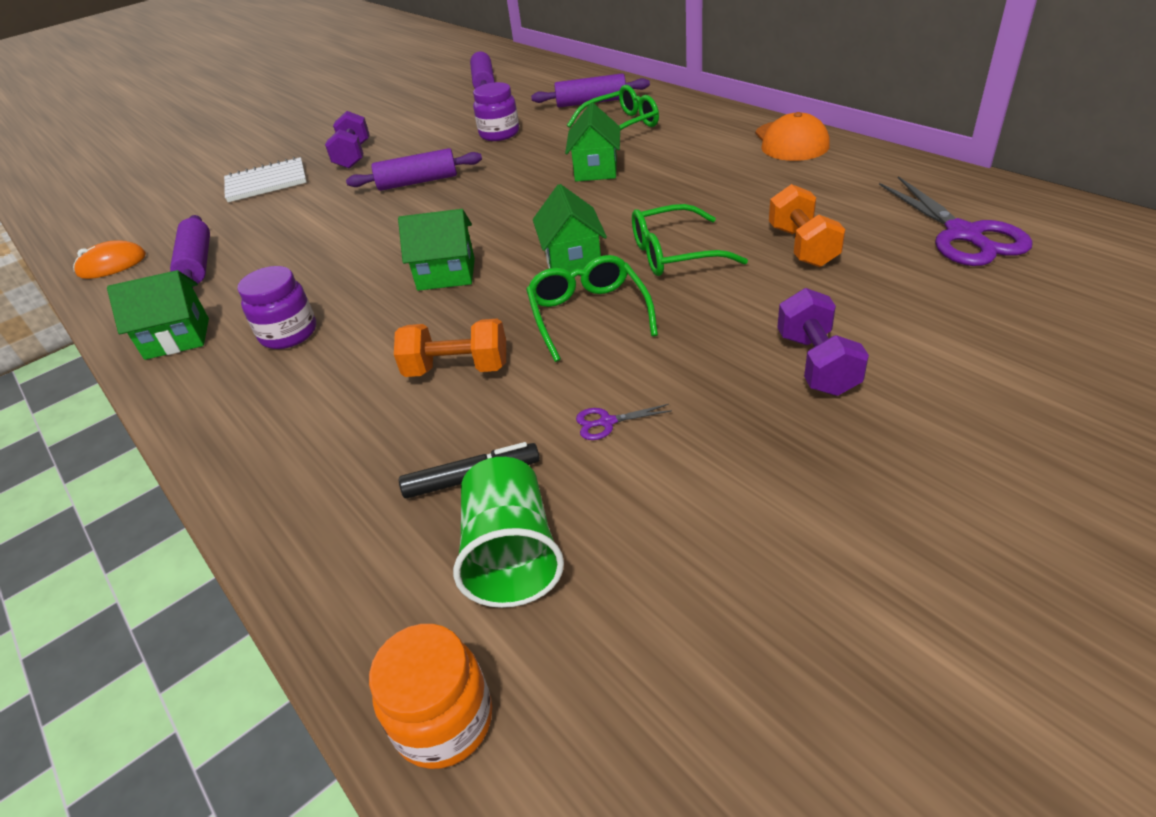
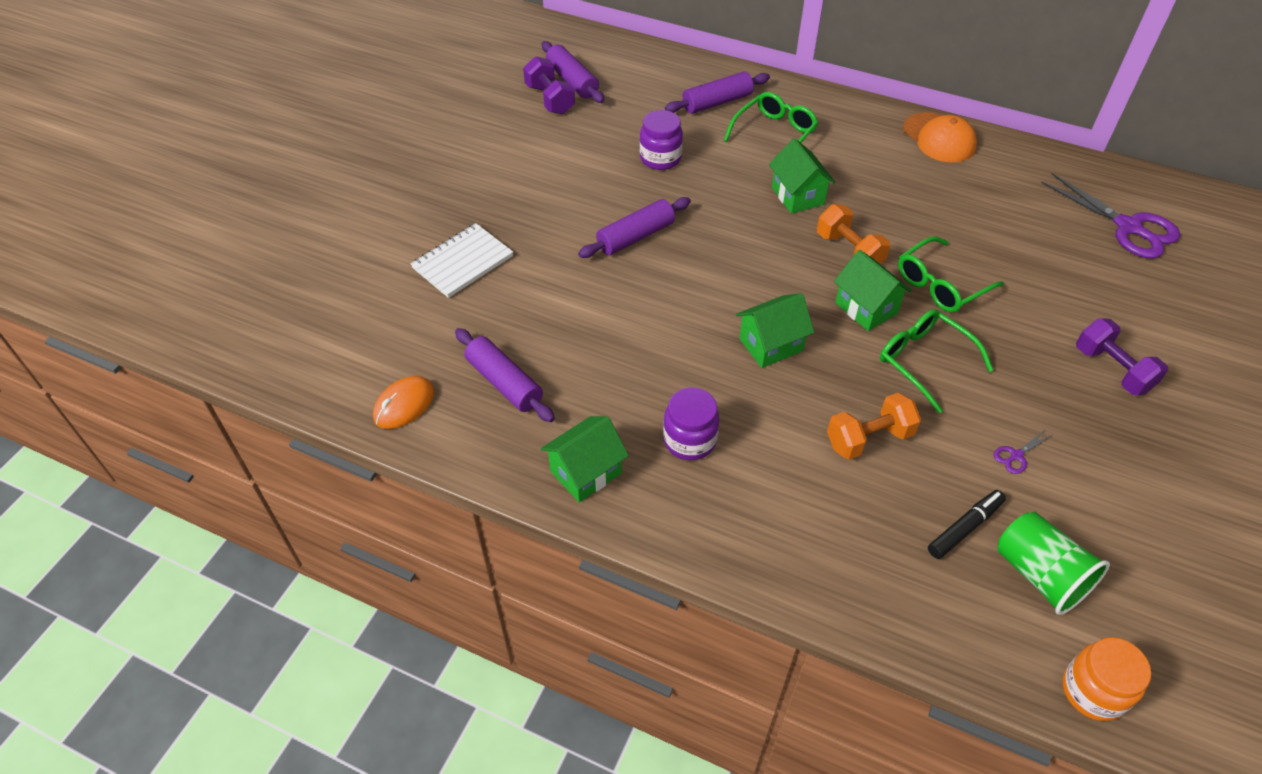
camera: 30 degrees left, 10 degrees up
(353, 156) = (527, 210): purple dumbbell -> purple dumbbell (550, 99)
(802, 246) = (1029, 259): orange dumbbell -> orange dumbbell (849, 251)

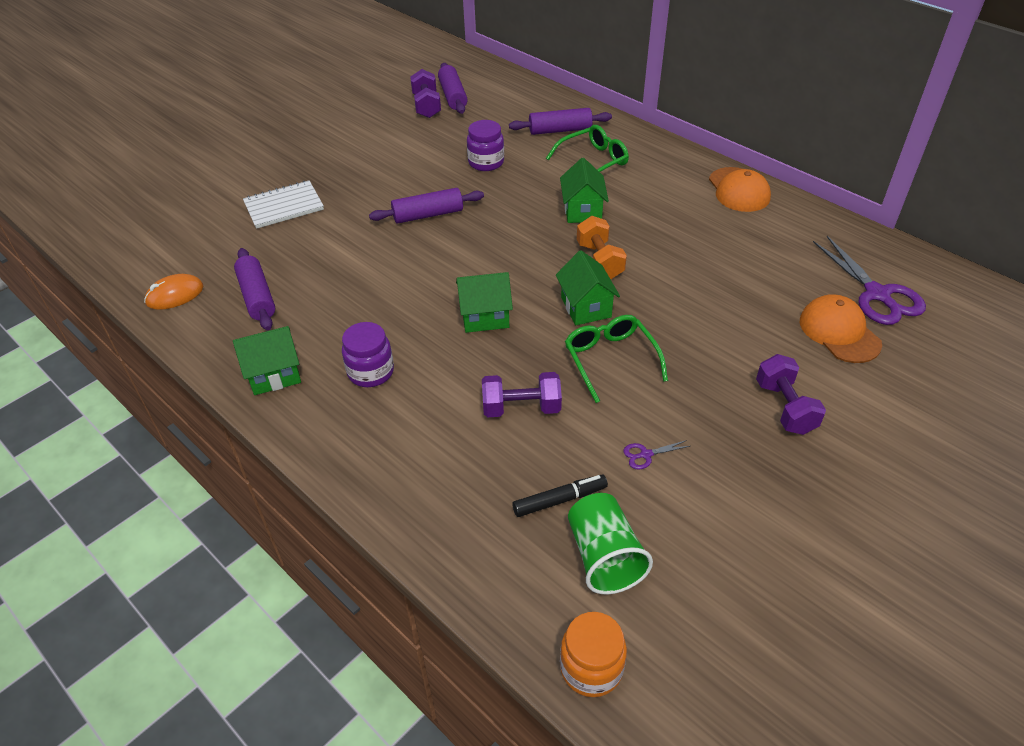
camera: 20 degrees right, 5 degrees down
(869, 438) = (521, 408): orange dumbbell -> purple dumbbell
(941, 284) = (665, 303): green glasses -> none
(1116, 276) = (839, 332): none -> orange cap

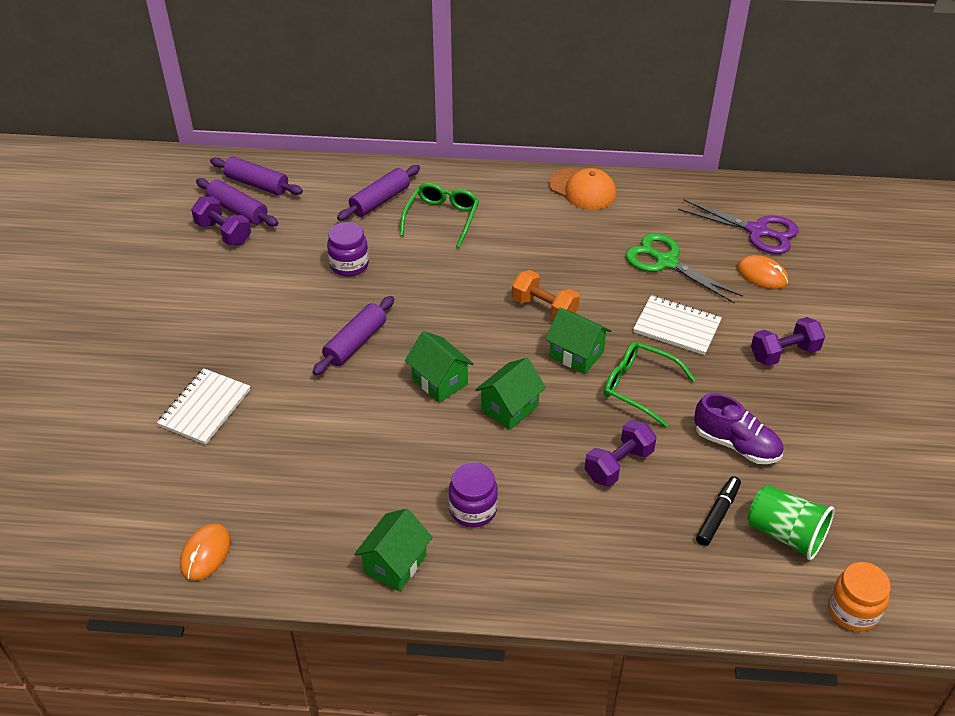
camera: 40 degrees left, 0 degrees up
(257, 297) = (290, 507): purple rolling pin -> purple rolling pin (257, 184)
(582, 211) = (483, 270): green house -> green house (440, 381)
(646, 454) = (736, 444): purple scissors -> purple shoe
(701, 332) = (677, 327): none -> white notebook
(752, 278) = (666, 262): none -> green scissors
(785, 407) = (784, 353): purple dumbbell -> purple dumbbell turned 60 degrees counterclockwise
(839, 332) = (762, 275): orange cap -> orange mouse

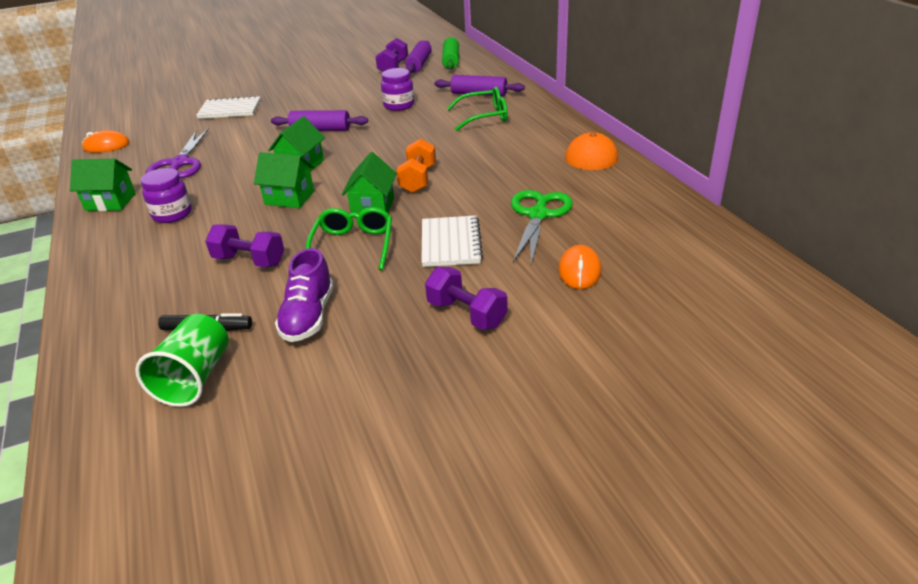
camera: 65 degrees right, 10 degrees down
(257, 184) = (451, 61): purple rolling pin -> green rolling pin
(757, 231) = (648, 250): purple scissors -> purple scissors (179, 163)
(853, 610) = (95, 453): orange jar -> none

